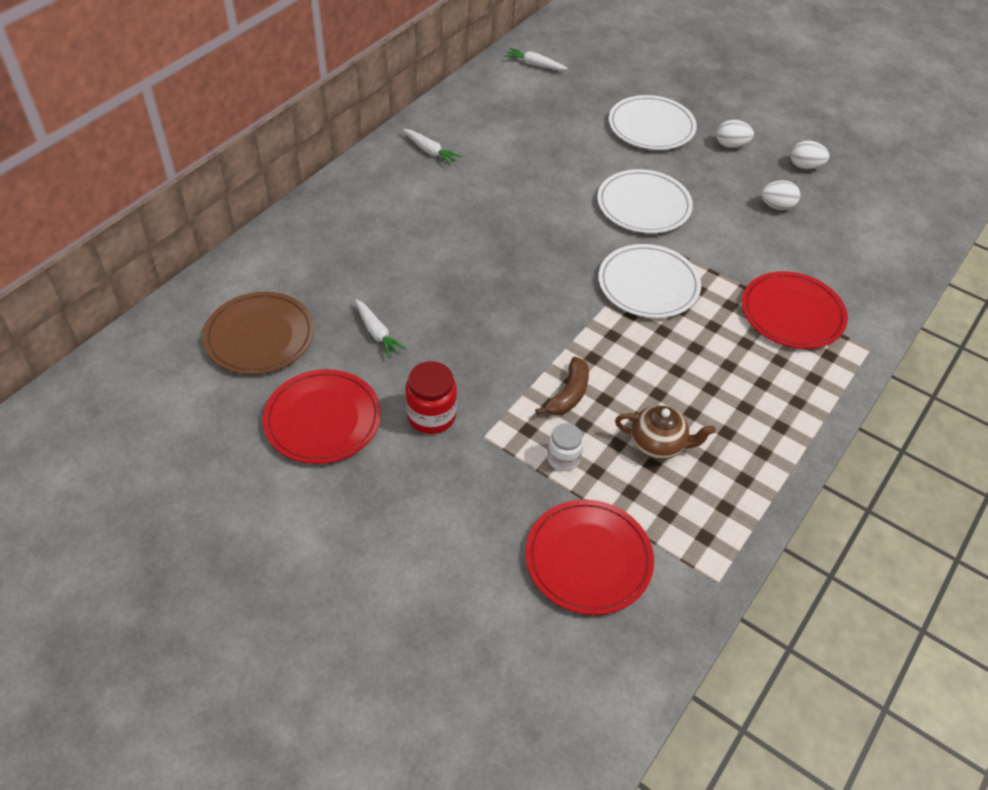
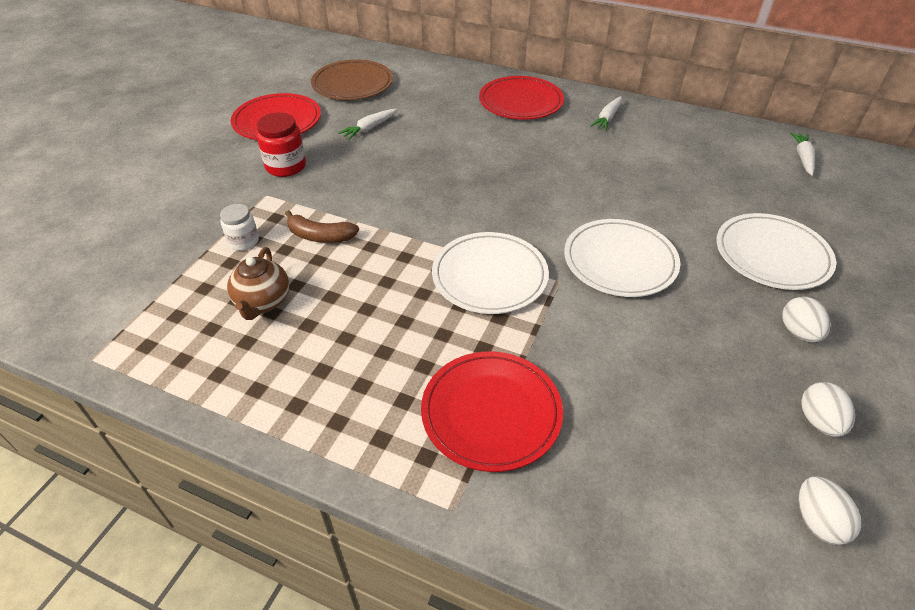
camera: 80 degrees right, 5 degrees down
(588, 559) = (132, 268): red plate -> red plate (521, 102)
(776, 206) = (700, 389): white egg -> white egg (817, 521)

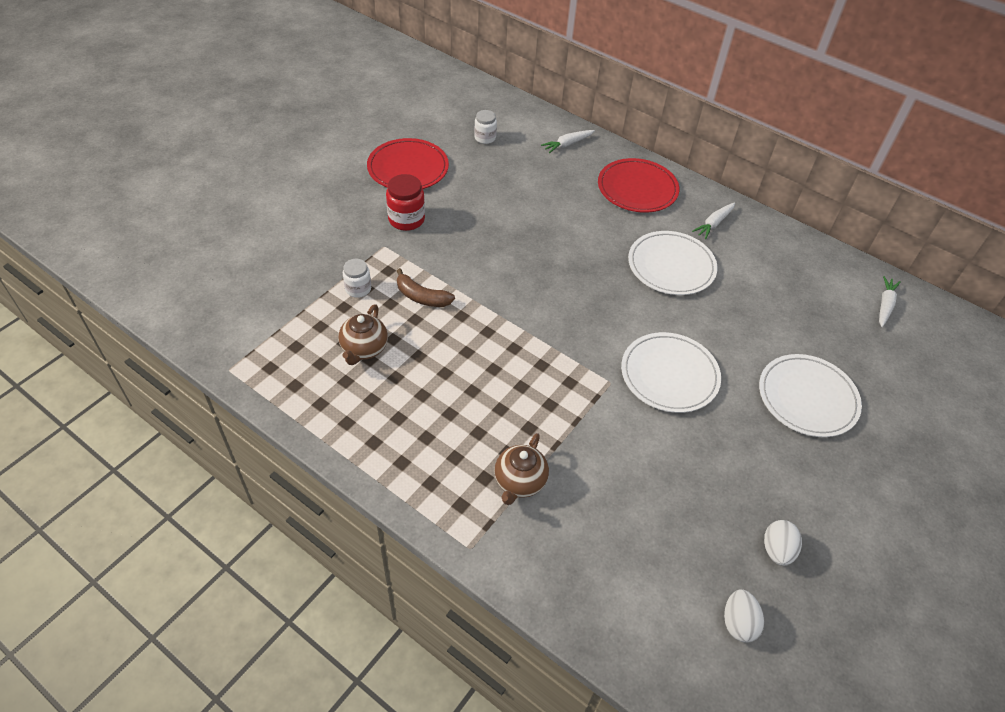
camera: 10 degrees right, 5 degrees up
(352, 84) = (485, 138): brown plate -> white jar
(369, 128) = (489, 192): white carrot -> white carrot (567, 144)
(489, 276) = (553, 365): white plate -> white plate (671, 266)
(491, 412) = (519, 482): red plate -> brown teapot
(798, 332) = (796, 473): white egg -> none

